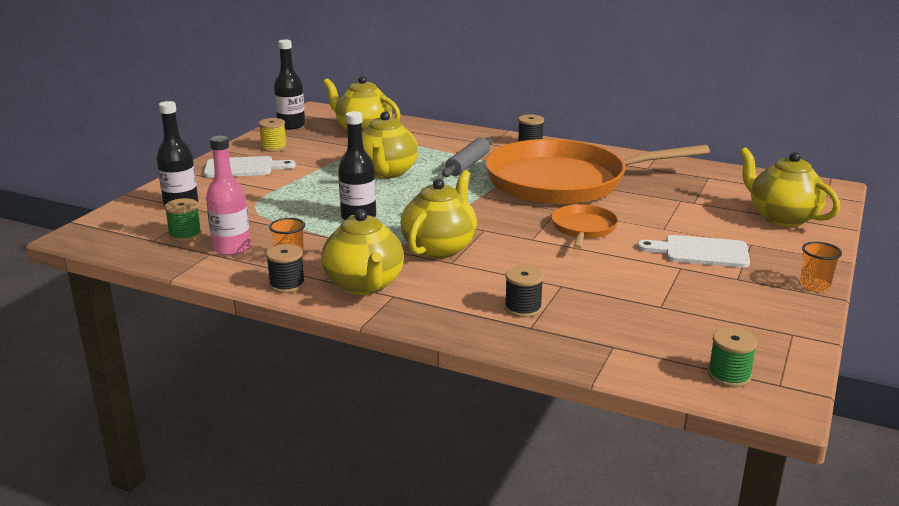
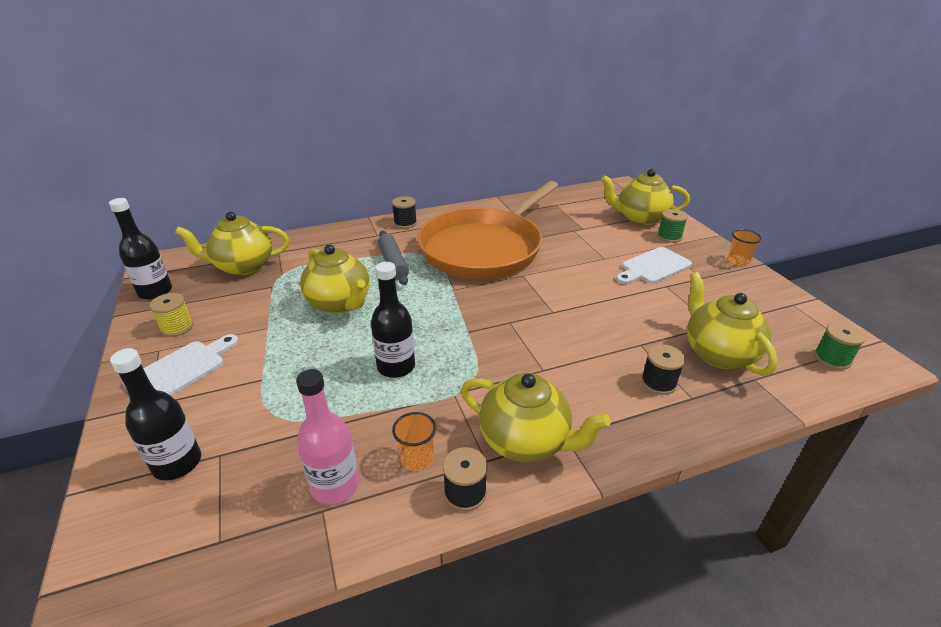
camera: 45 degrees left, 10 degrees up
(185, 235) = (251, 504): green spool -> green spool (669, 237)
(439, 247) = (511, 360): yellow teapot -> yellow teapot (718, 353)
(583, 229) = (566, 284): orange pan -> none

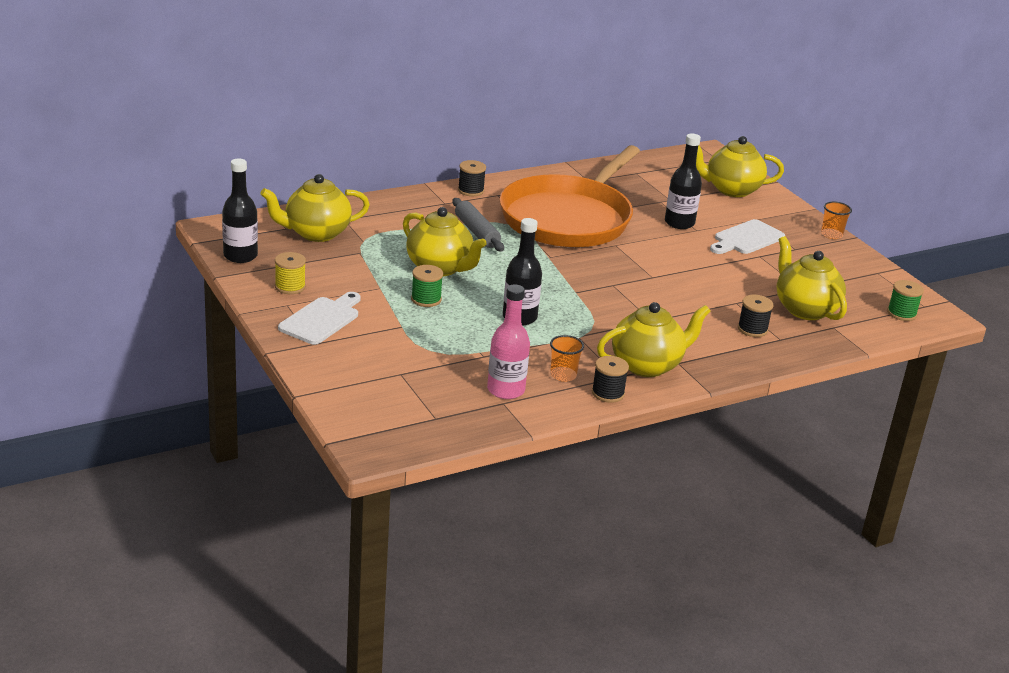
camera: 10 degrees left, 5 degrees down
(177, 463) = (370, 378): black bottle -> black bottle (679, 223)
(526, 441) = (647, 365): yellow teapot -> yellow teapot turned 45 degrees counterclockwise
(669, 237) = (763, 210): green spool -> green spool (426, 299)

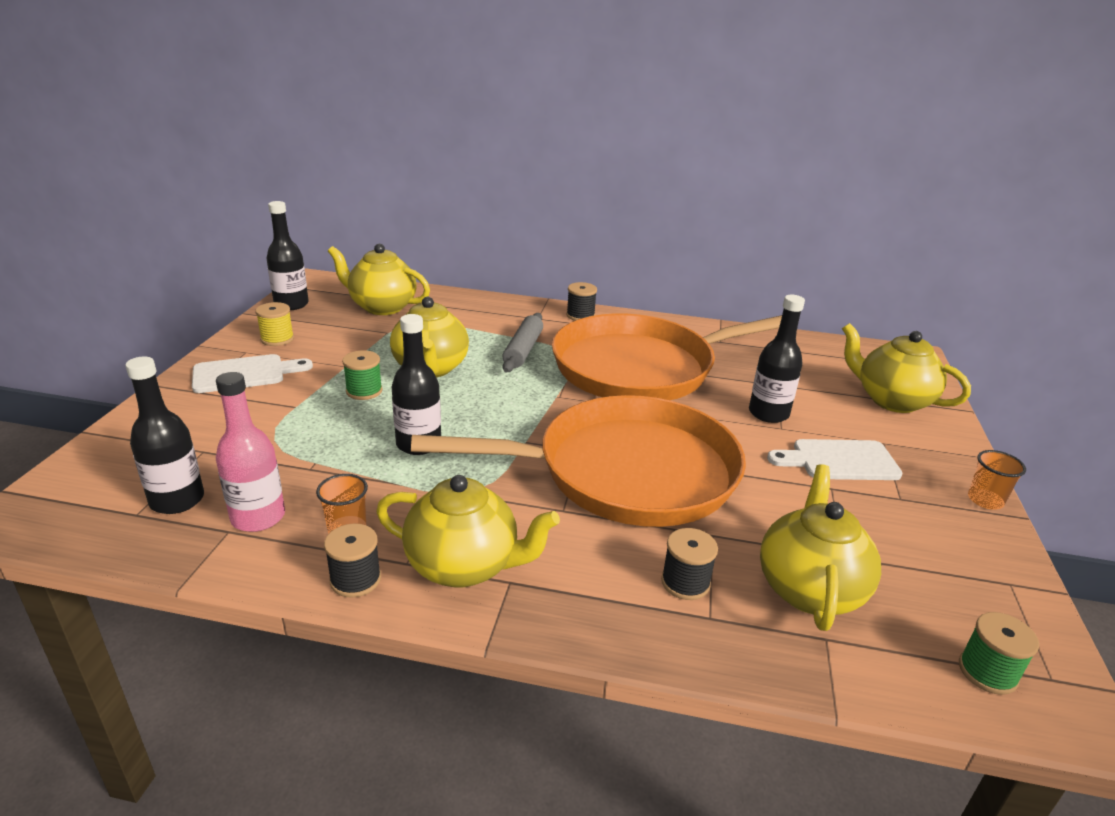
camera: 40 degrees right, 0 degrees up
(443, 402) = (177, 500): none -> black bottle
(653, 288) = (625, 472): none -> orange pan

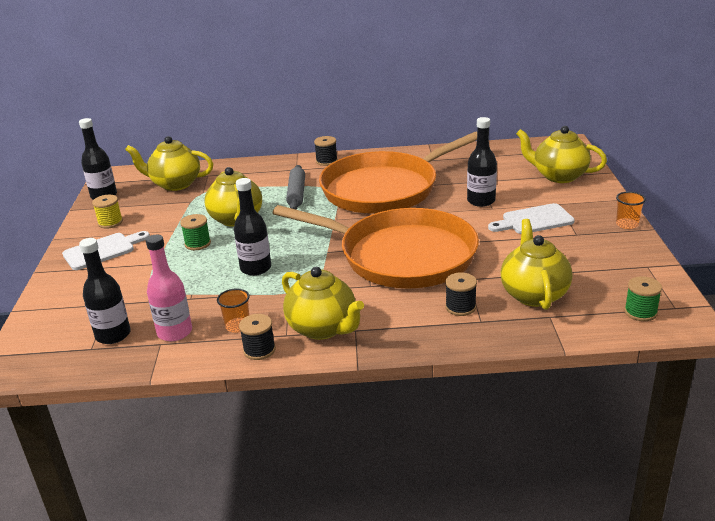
camera: 10 degrees left, 0 degrees up
(464, 566) = (323, 328): yellow teapot -> yellow teapot turned 45 degrees clockwise
(625, 472) = (401, 256): orange pan -> orange pan turned 45 degrees clockwise

